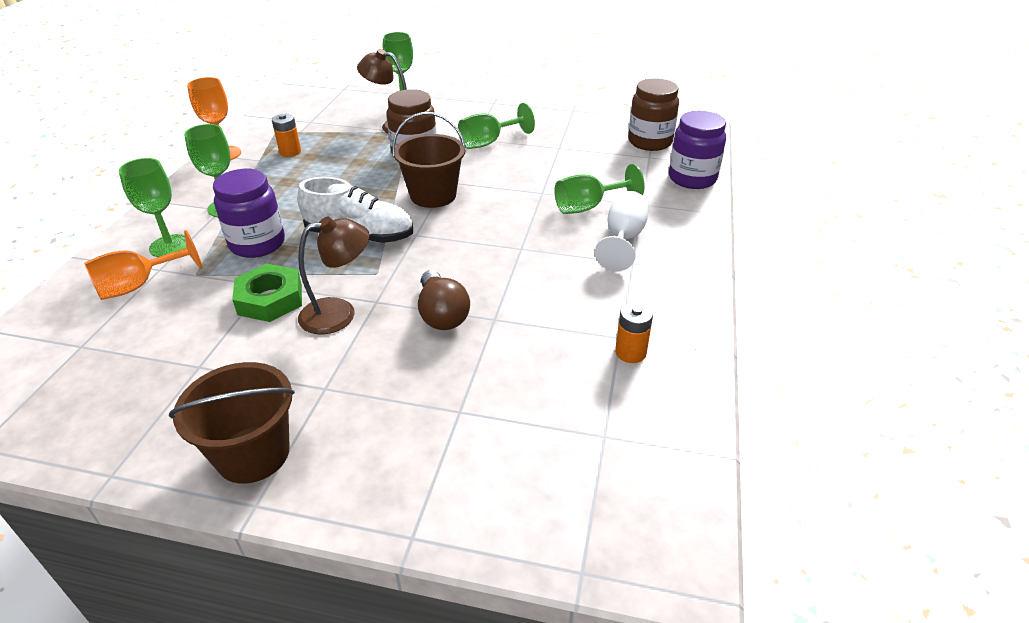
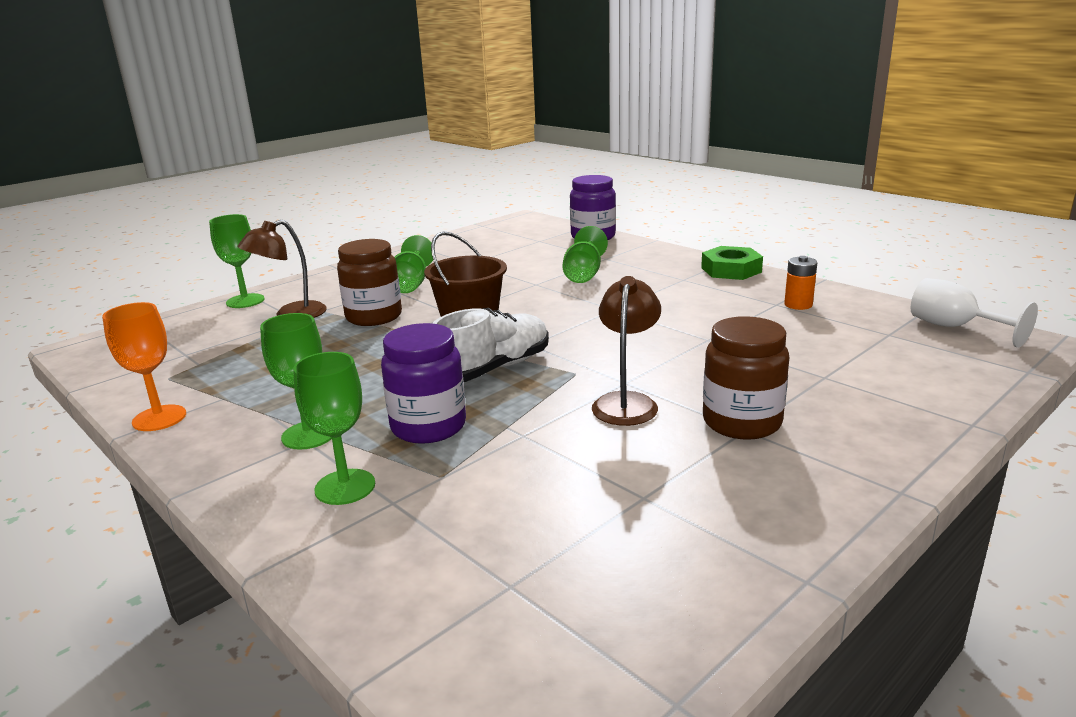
camera: 55 degrees left, 15 degrees down
(139, 285) = (414, 521): orange goblet -> none
(253, 454) = (823, 482): brown bucket -> none
(270, 299) = (556, 435): green nut -> green nut (731, 270)
(290, 152) = (240, 376): orange battery -> none
(442, 314) = (679, 357): brown light bulb -> none
(623, 239) = (647, 274): white goblet -> white goblet (954, 327)
(650, 142) = (517, 235): brown jar -> brown jar (741, 422)

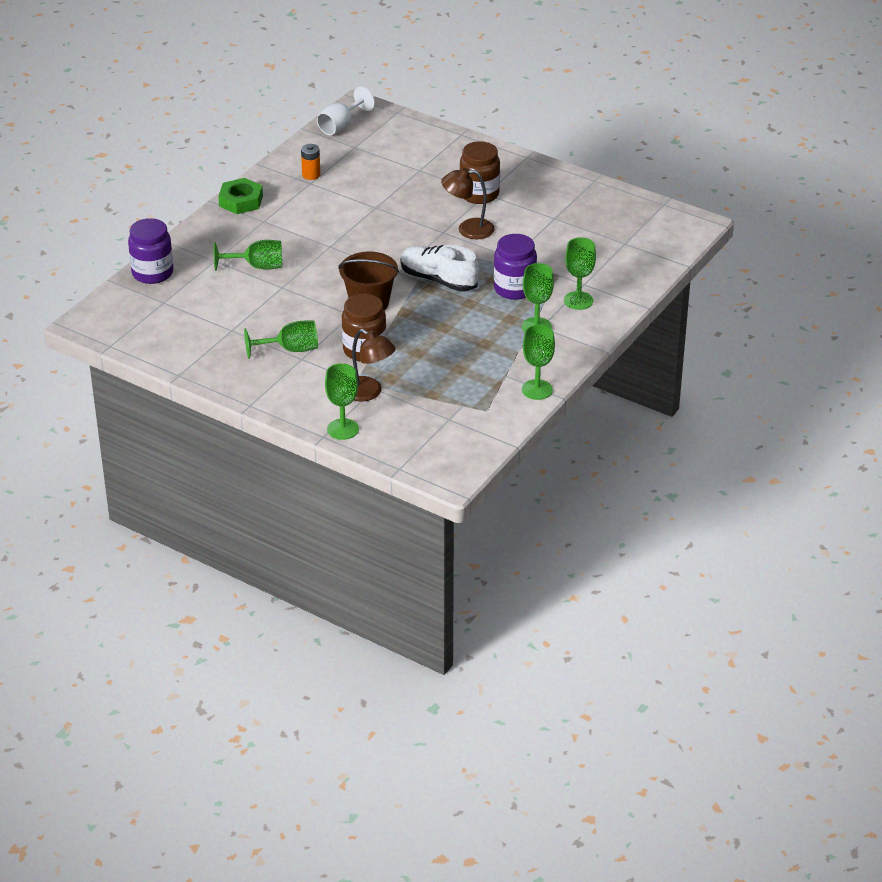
camera: 105 degrees left, 15 degrees up
(159, 418) = (537, 390): orange goblet -> green goblet

